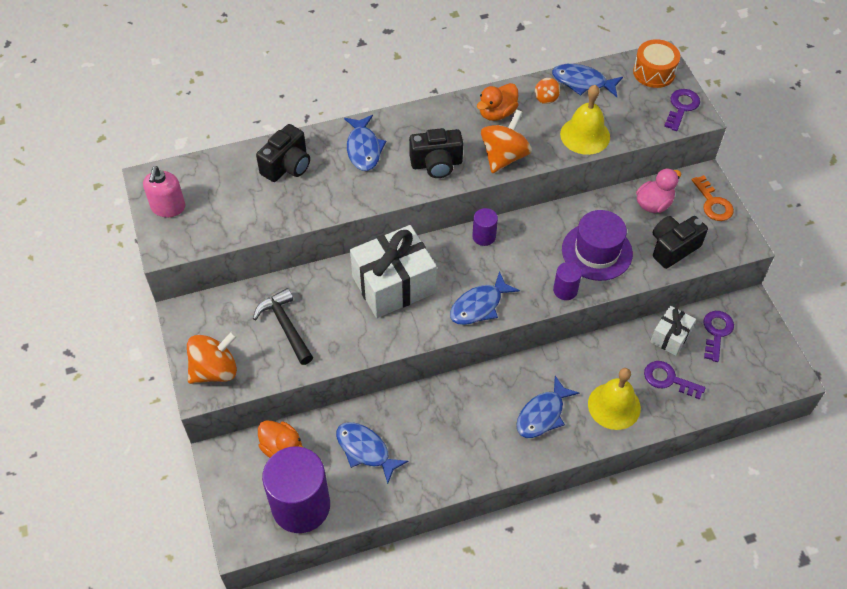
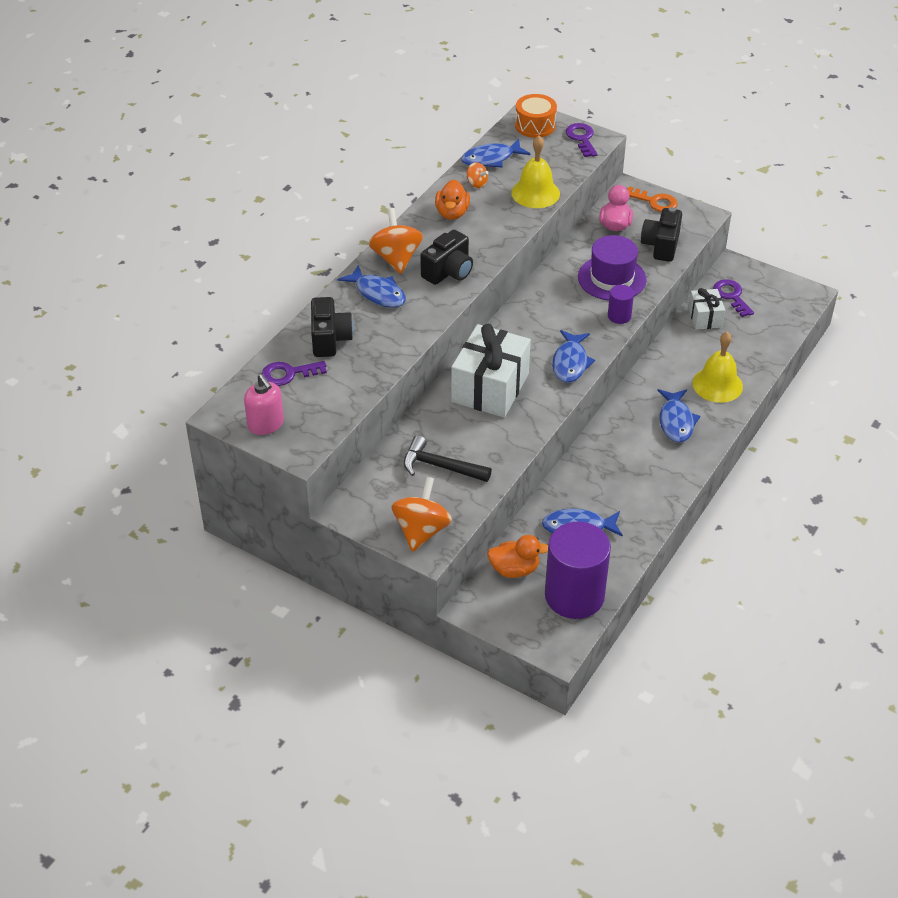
camera: 40 degrees left, 10 degrees down
(484, 236) = (519, 316): purple cylinder -> none
(504, 156) = (493, 239): orange spinning top -> orange spinning top (396, 258)
(668, 379) = (733, 345): purple key -> purple key (288, 374)

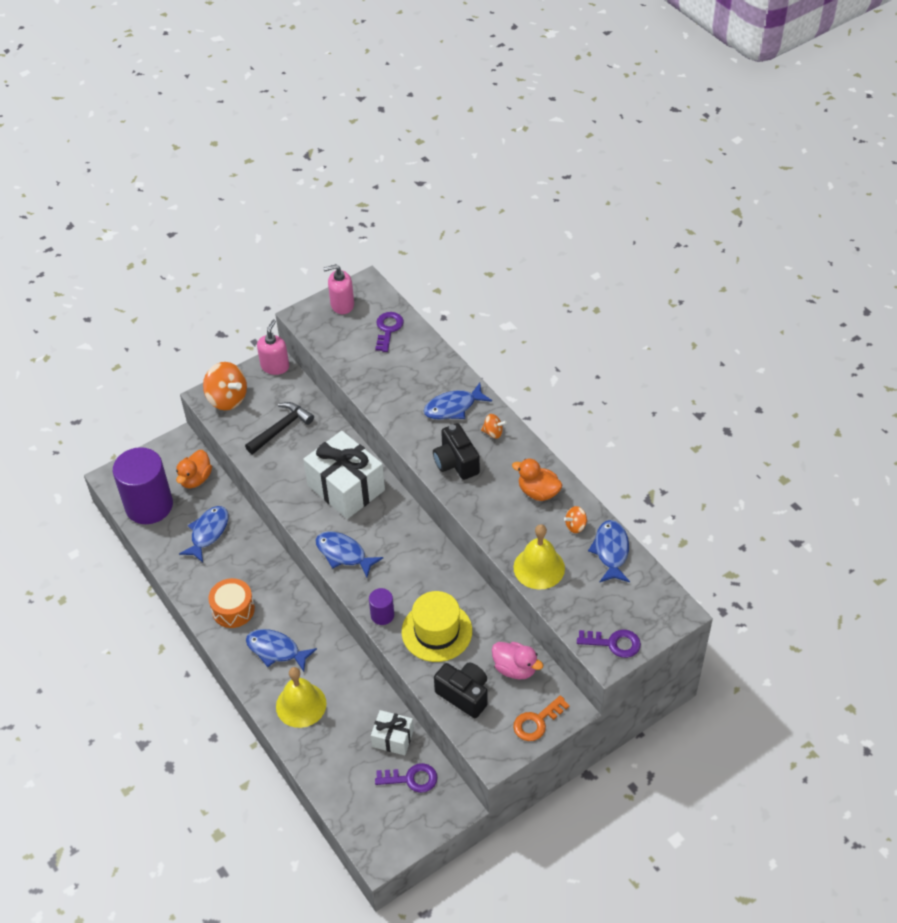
camera: 115 degrees right, 5 degrees up
(330, 339) = (413, 363): black camera -> none
(350, 507) = (275, 366): none -> pink soap dispenser
(396, 258) = (493, 432): orange spinning top -> orange spinning top, size x0.50
(535, 125) = (654, 610): orange drum -> orange drum (233, 609)
(612, 278) = (436, 631): purple hat -> yellow hat

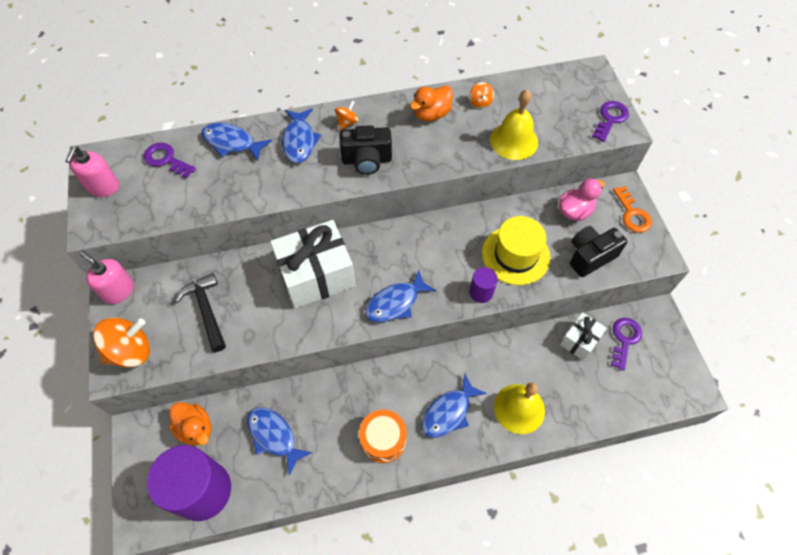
camera: 70 degrees left, 10 degrees up
(611, 551) = (516, 89): blue fish -> blue fish (232, 143)

